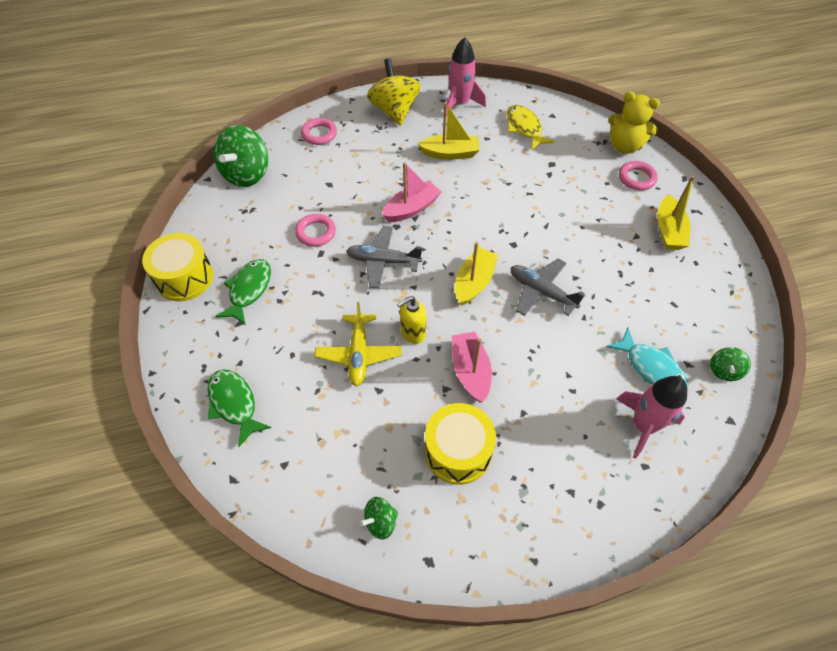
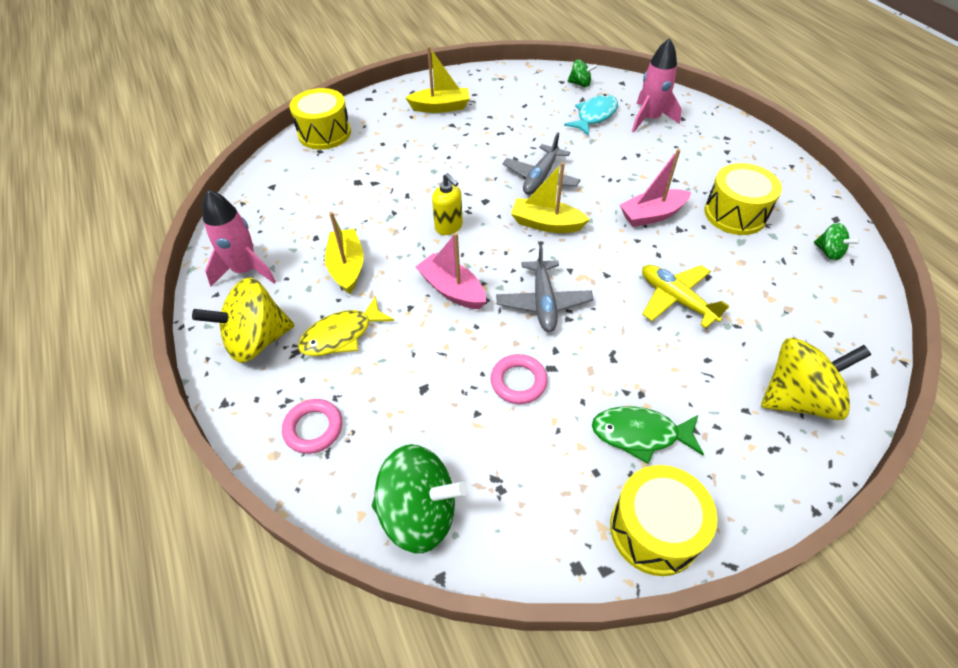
camera: 100 degrees left, 5 degrees down
(234, 404) = (797, 398): green fish -> yellow spinning top
(359, 354) = (676, 299): yellow plane -> yellow plane turned 120 degrees counterclockwise
(412, 333) = (630, 261): yellow soap dispenser -> yellow soap dispenser (449, 227)
(524, 128) = (295, 207): yellow fish -> yellow fish (341, 335)
(624, 146) = (324, 133): yellow teddy bear -> yellow drum
(636, 178) = (373, 125): pink ring -> none

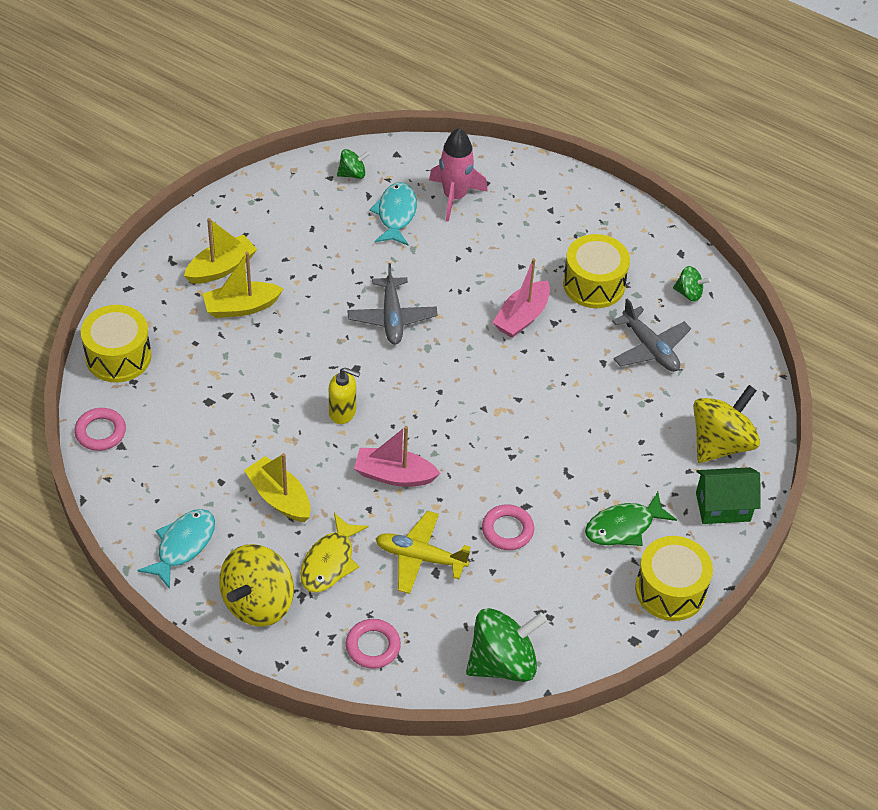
camera: 35 degrees left, 0 degrees up
(245, 270) = (183, 545): pink rocket -> turquoise fish
(267, 173) = (100, 432): none -> pink ring
(543, 302) = (481, 450): grey plane -> grey plane (650, 348)
(546, 224) = (432, 369): yellow boat -> yellow boat (241, 307)
(676, 299) = (589, 397): yellow plane -> yellow plane (420, 557)
(767, 466) = (723, 507): none -> green house

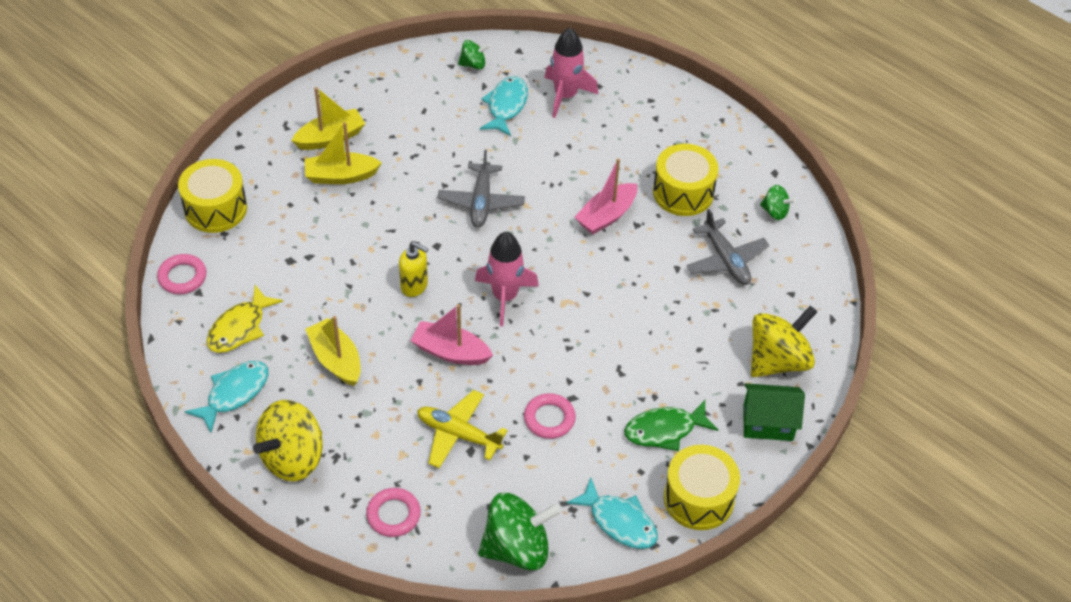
camera: 10 degrees right, 0 degrees up
(329, 562) = (370, 427): yellow fish -> yellow fish (240, 328)
(437, 412) = (505, 296): none -> pink rocket
(597, 623) = (619, 521): none -> turquoise fish

